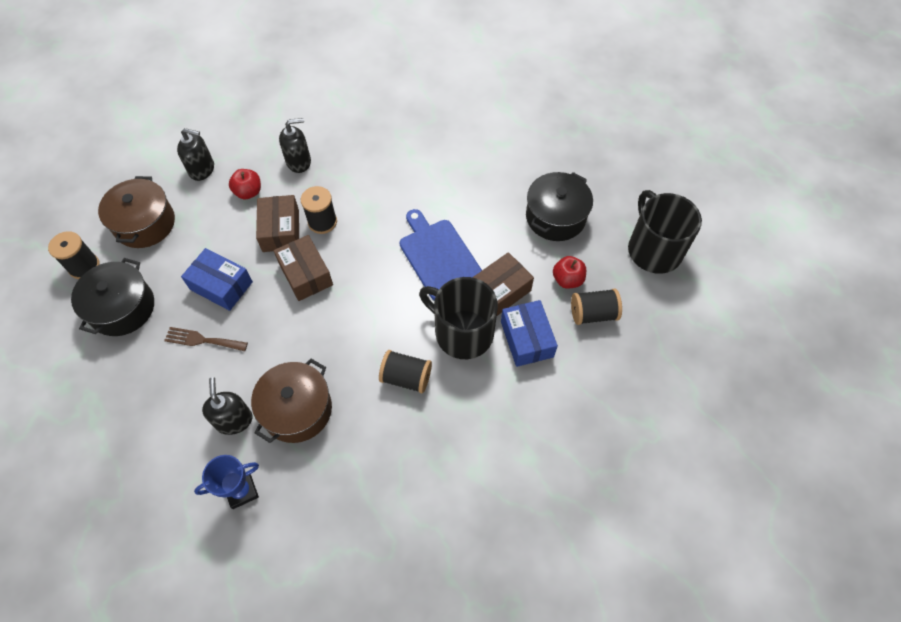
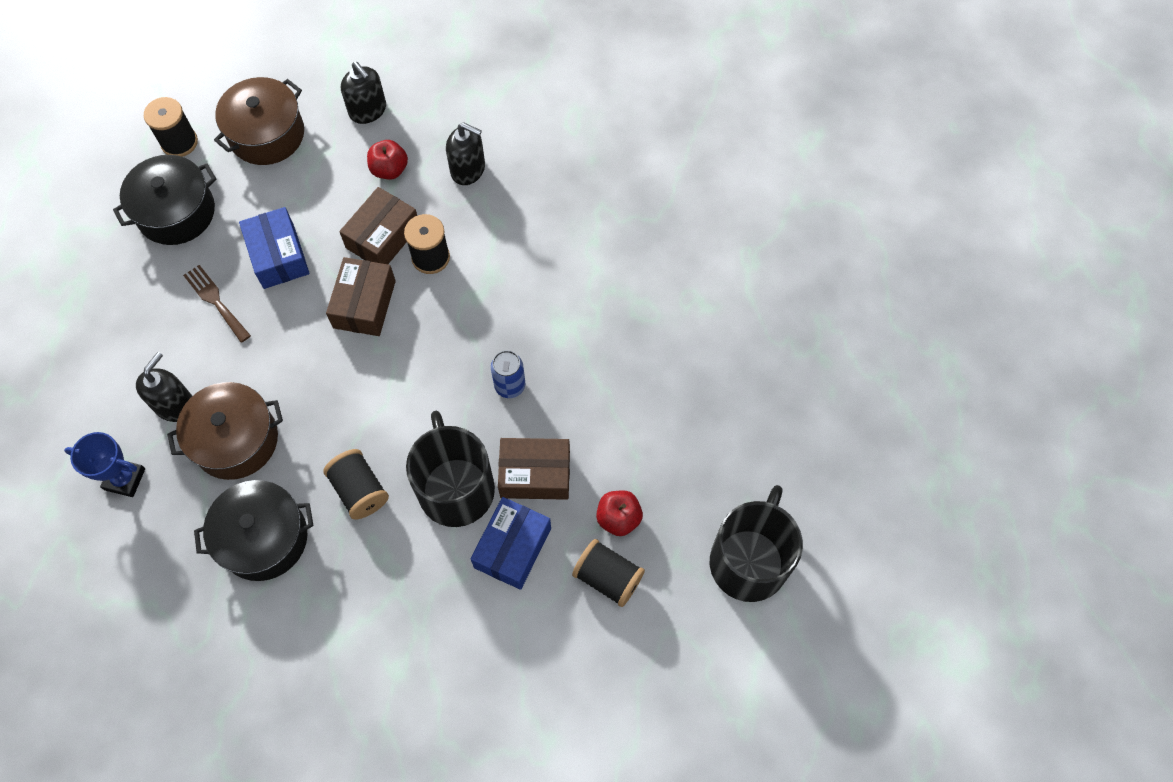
camera: 40 degrees right, 5 degrees up
(438, 256) = (510, 386): blue cutting board -> blue can
(555, 217) = (677, 437): black pot -> black pot (264, 538)

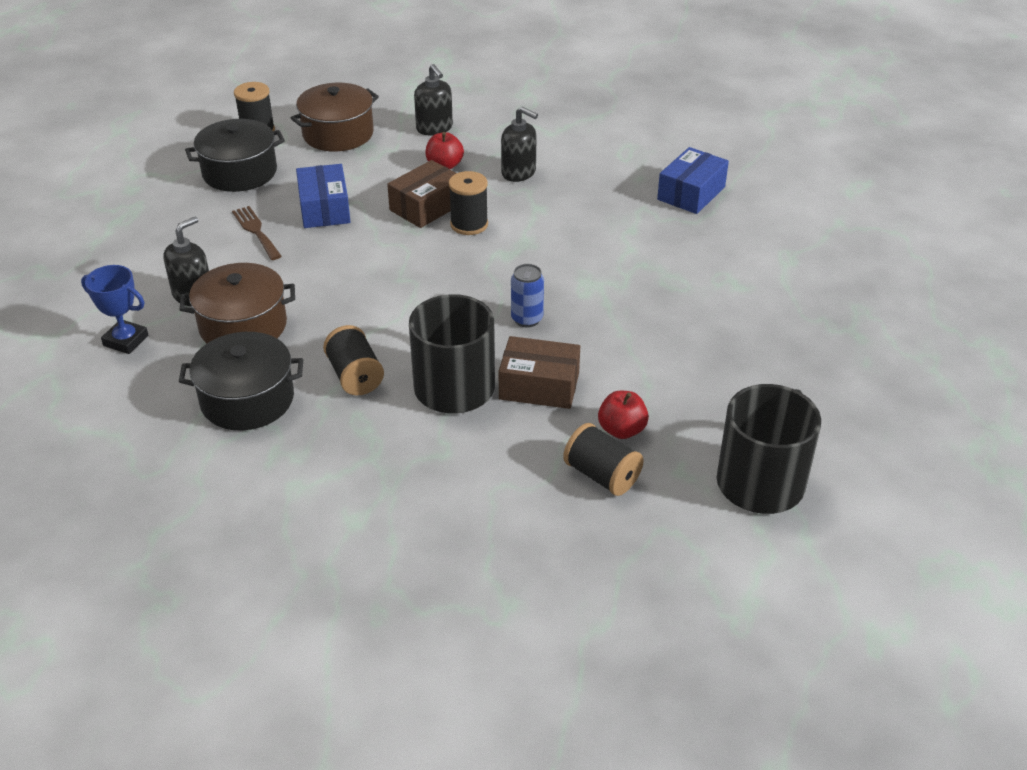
camera: 10 degrees right, 25 degrees down
(364, 304) = (397, 248): brown box -> none
(512, 548) = (503, 439): blue box -> blue box (691, 193)

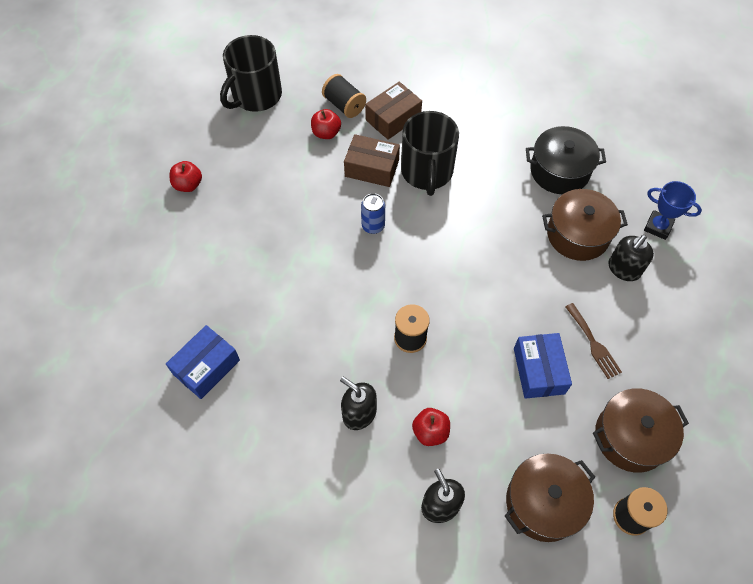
camera: 175 degrees left, 20 degrees up
(239, 172) = (630, 437): black pot -> brown pot
(355, 376) = (492, 184): black spool -> none
(426, 207) = (447, 366): brown box -> brown box (393, 118)
(805, 349) = (188, 185): none -> red apple

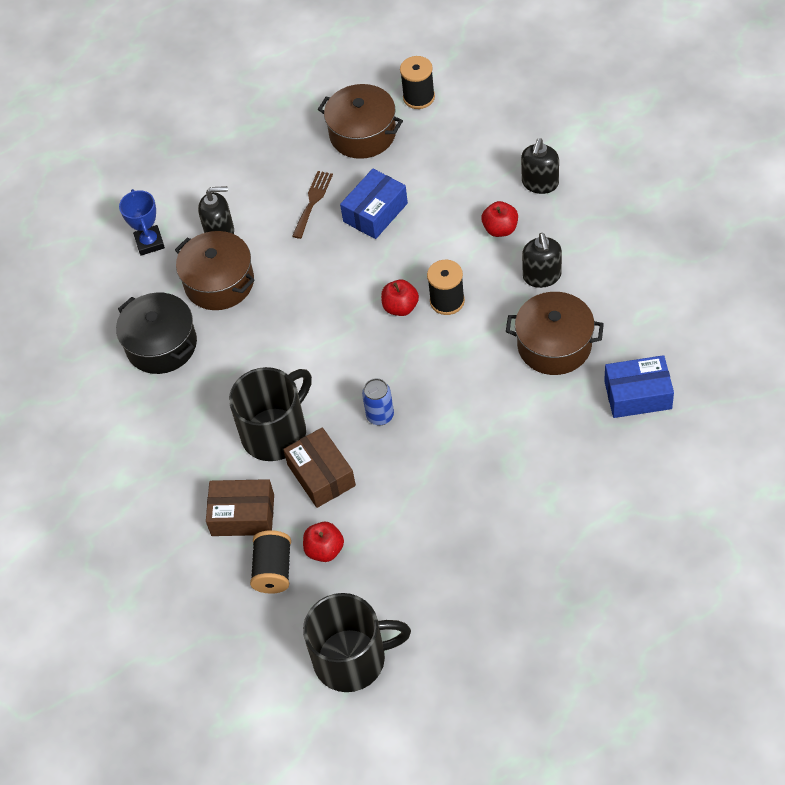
camera: 130 degrees left, 5 degrees down
(188, 185) = (517, 594): red apple -> red apple (400, 307)
(543, 502) = (467, 140): brown pot -> brown pot (554, 345)

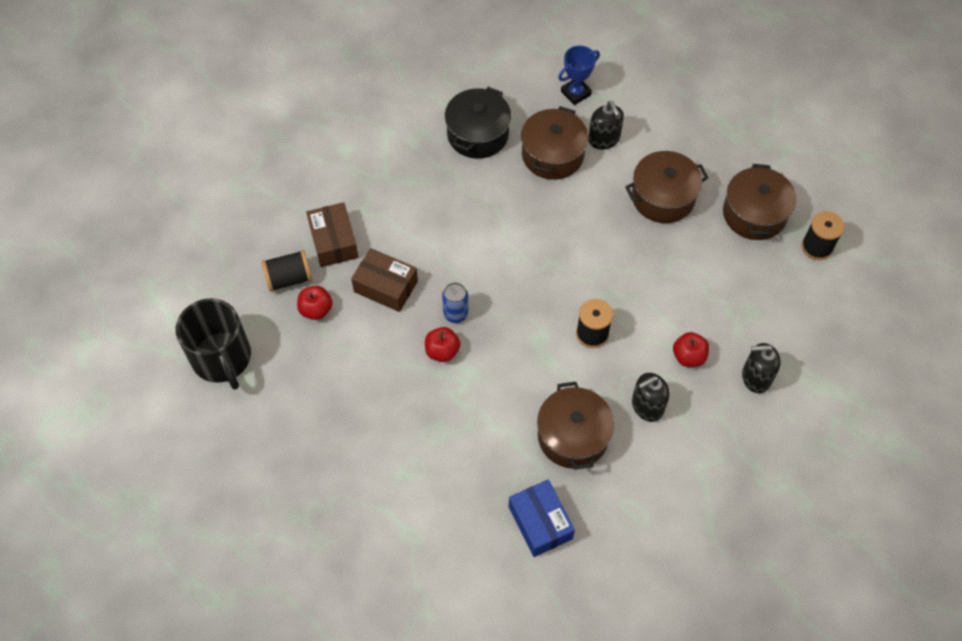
camera: 65 degrees right, 5 degrees up
(275, 432) = (417, 241): black mug -> none
(312, 201) = (663, 197): brown fork -> brown pot
(321, 475) = (385, 286): brown box -> brown box turned 75 degrees clockwise
(375, 212) = (669, 249): blue box -> none
(400, 307) = (573, 298): red apple -> red apple (442, 351)

